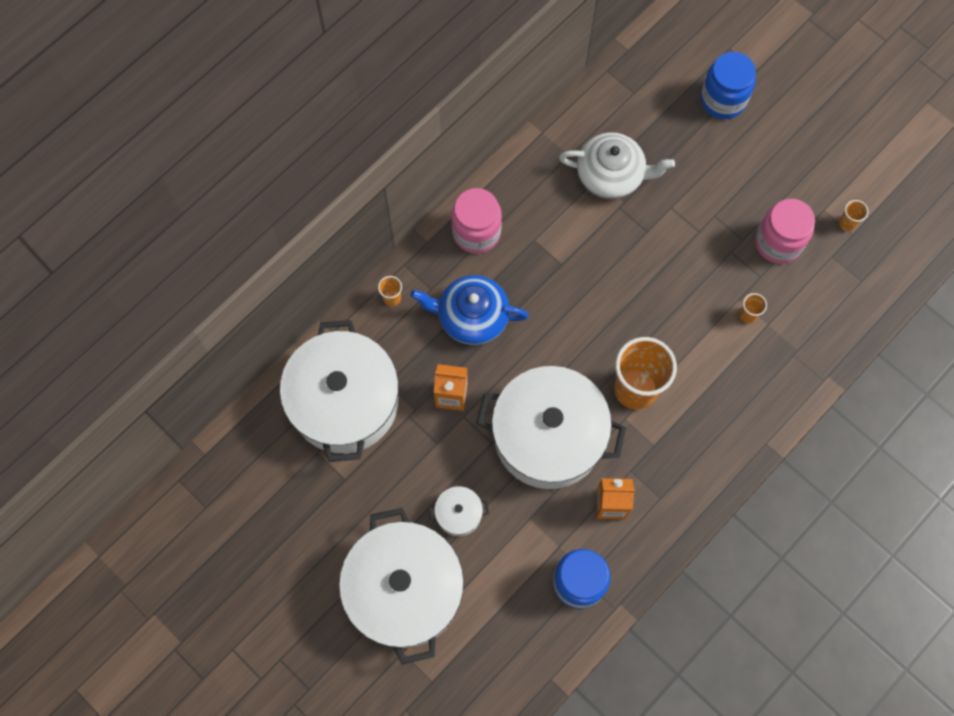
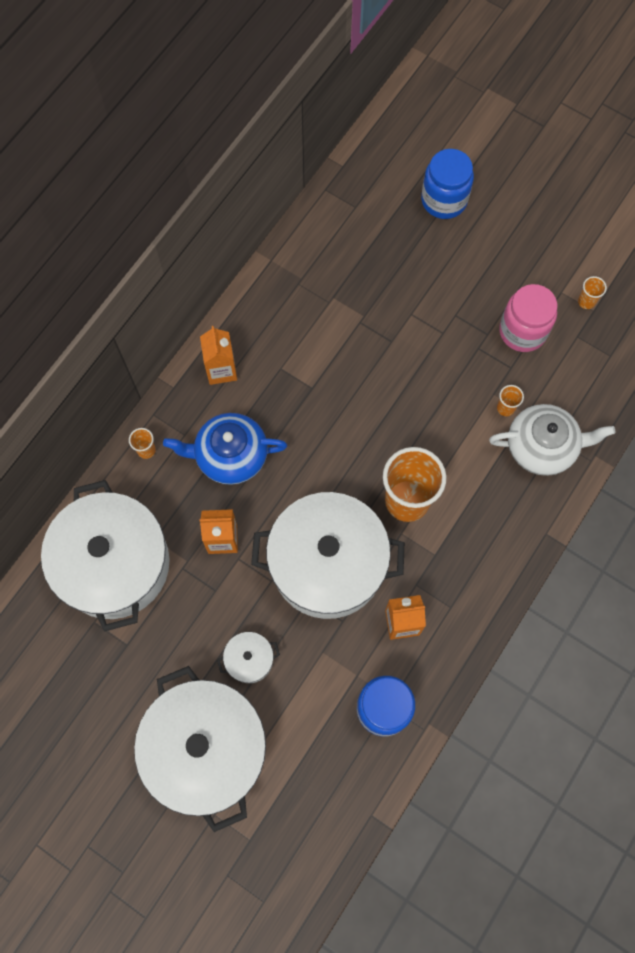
camera: 10 degrees left, 0 degrees up
(476, 232) = (221, 370): pink jar -> orange carton
(611, 175) = (346, 291): white teapot -> white teapot (542, 446)

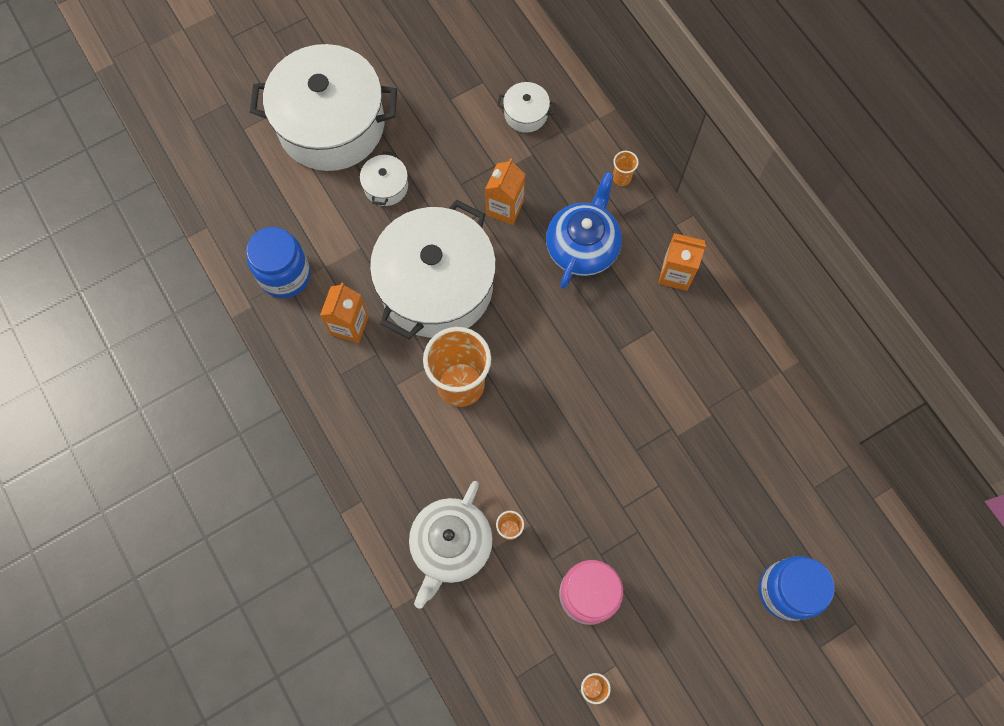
camera: 115 degrees right, 0 degrees up
(114, 564) = (525, 114): white pot -> white pot, size x0.41

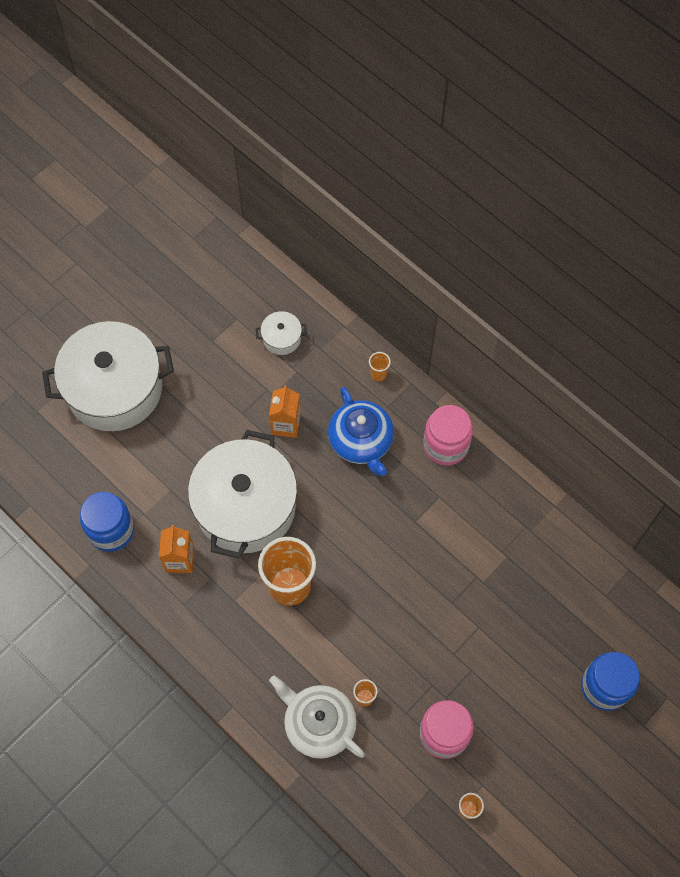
camera: 15 degrees left, 5 degrees down
(386, 186) = (177, 431): white pot -> none
(450, 545) = (319, 724): white teapot -> white teapot turned 120 degrees clockwise
(582, 246) = (361, 441): blue teapot -> blue teapot turned 150 degrees clockwise
(675, 274) = (445, 445): orange carton -> pink jar

